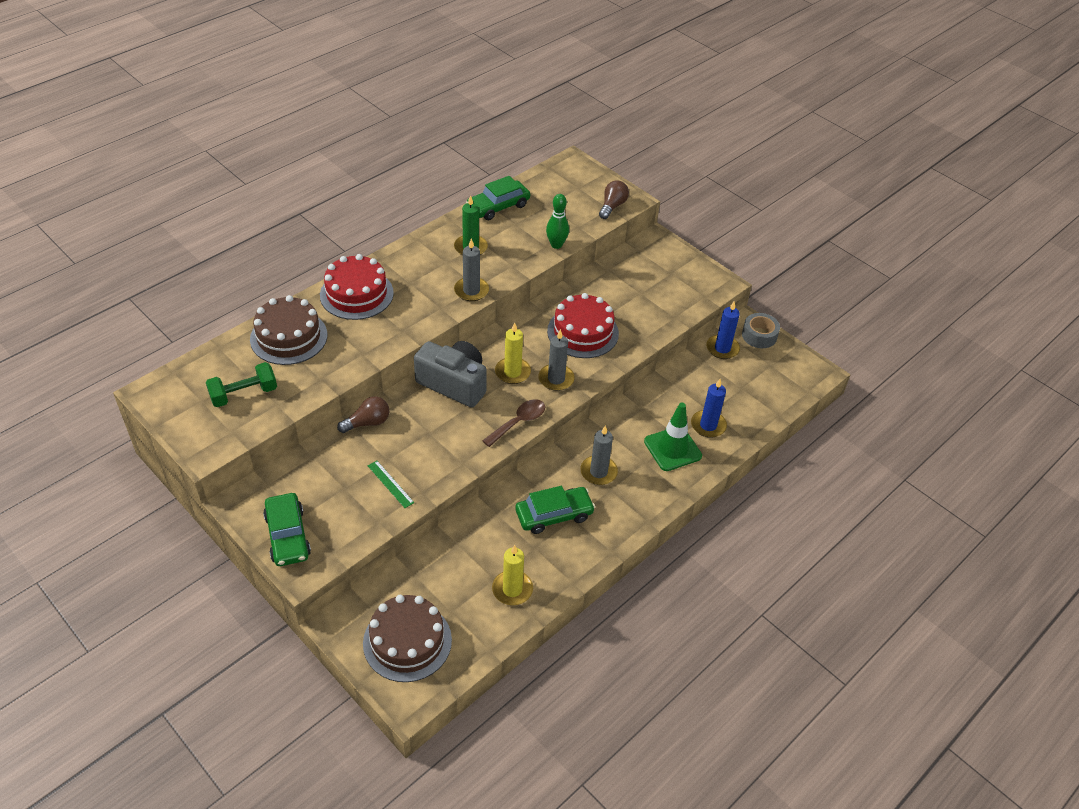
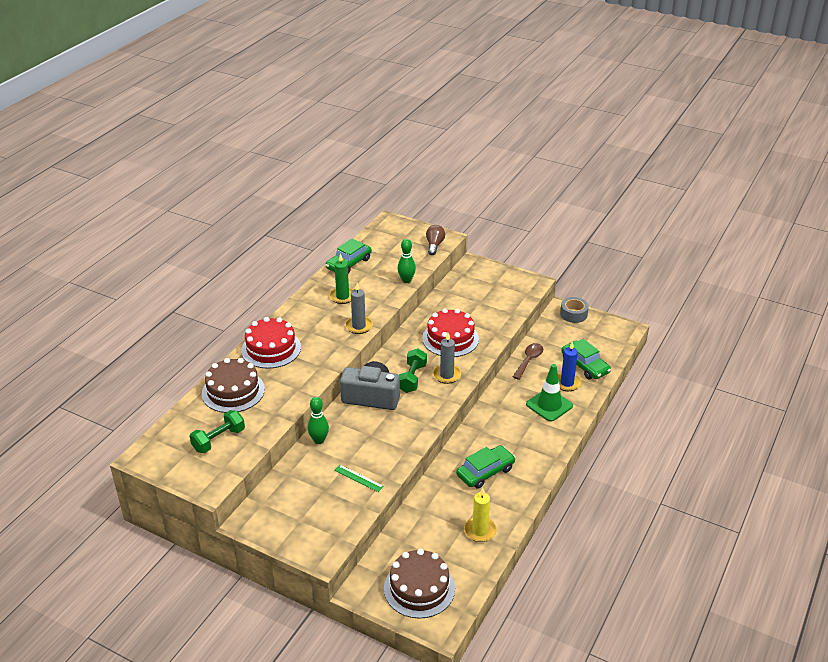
camera: 15 degrees left, 10 degrees down
(287, 536) = (297, 535): green car -> green car (585, 365)
(367, 423) = (319, 440): brown light bulb -> green bowling pin
(512, 372) = (412, 378): yellow candle -> green dumbbell
(519, 422) = (434, 411): brown spoon -> brown spoon (529, 360)
(598, 472) = (503, 434): grey candle -> none
(722, 348) = (551, 329): blue candle -> none

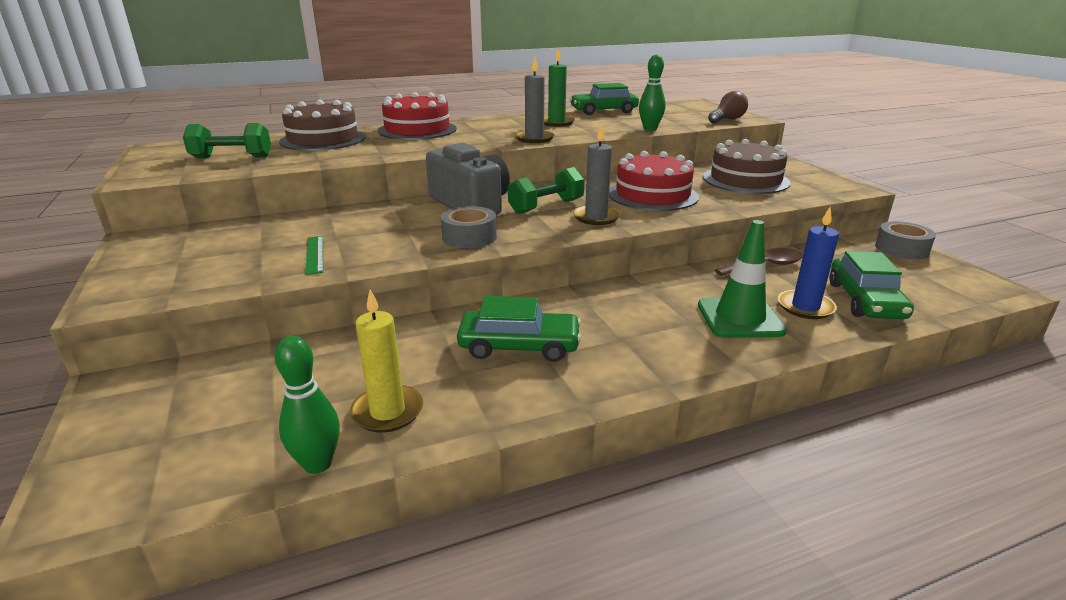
camera: 40 degrees right, 10 degrees down
(319, 440) = (347, 213): green bowling pin -> green bowling pin (317, 464)
(410, 424) = (469, 237): none -> grey tape
(419, 588) = (170, 433): brown cake -> brown cake (745, 180)

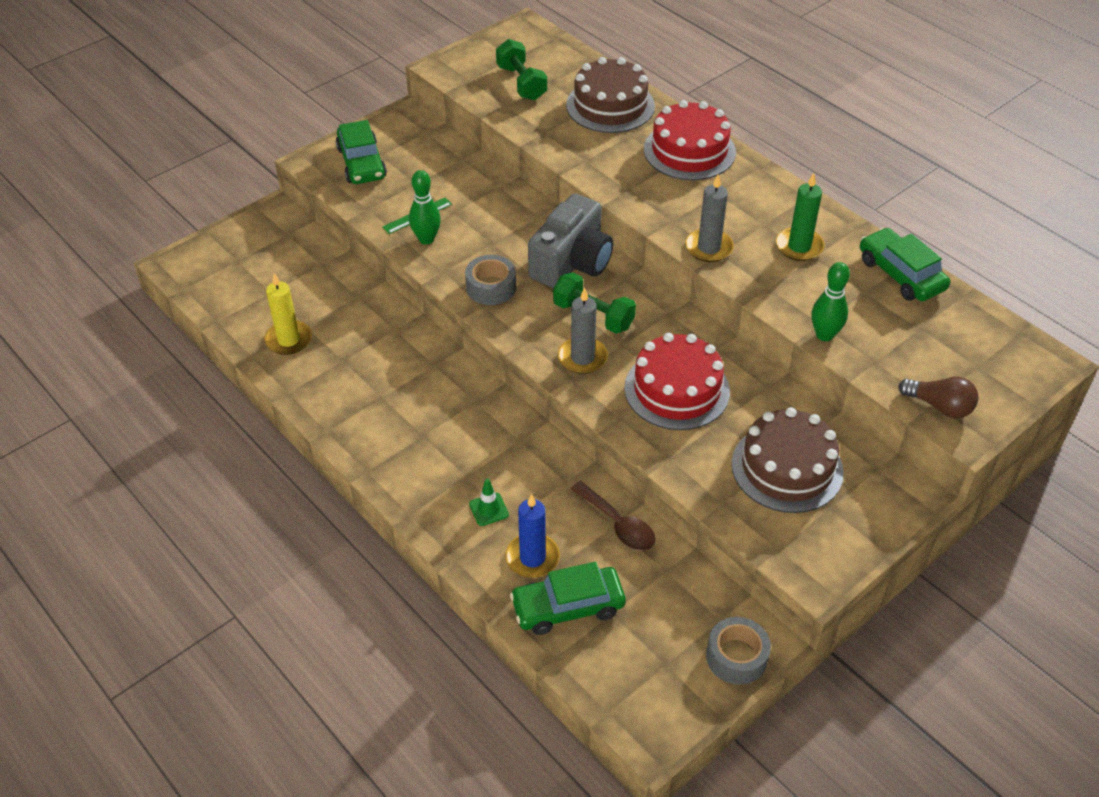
camera: 70 degrees right, 20 degrees up
(317, 464) = (235, 331): green bowling pin -> green bowling pin (426, 239)
(519, 346) = (388, 379): green car -> green car (361, 163)
(740, 318) = (489, 509): green traffic cone -> green traffic cone, size x0.50

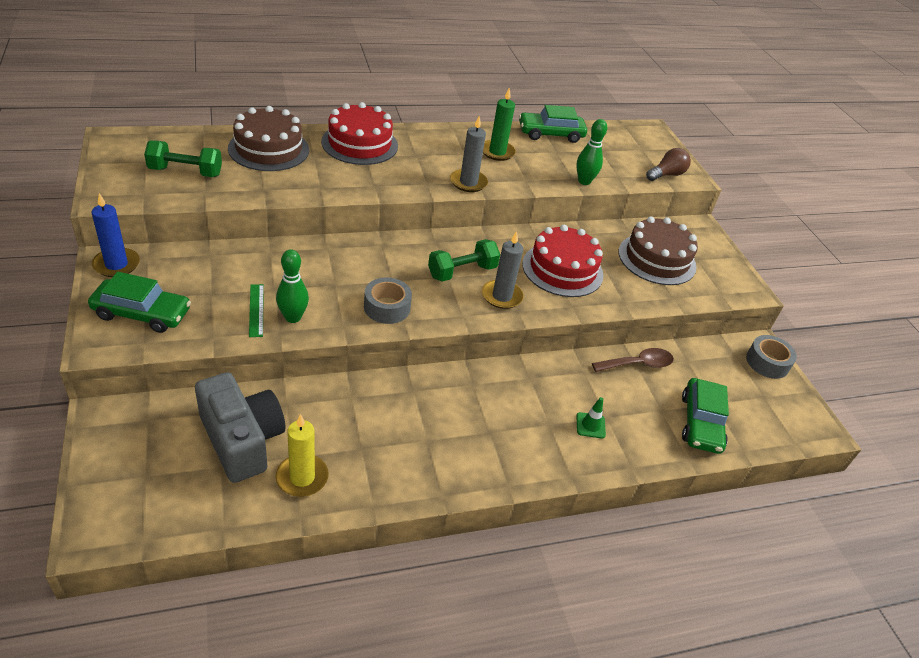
camera: 70 degrees left, 5 degrees down
(532, 558) = (648, 421): blue candle -> blue candle (116, 264)
(572, 262) = (396, 256): grey camera -> grey camera (242, 440)

